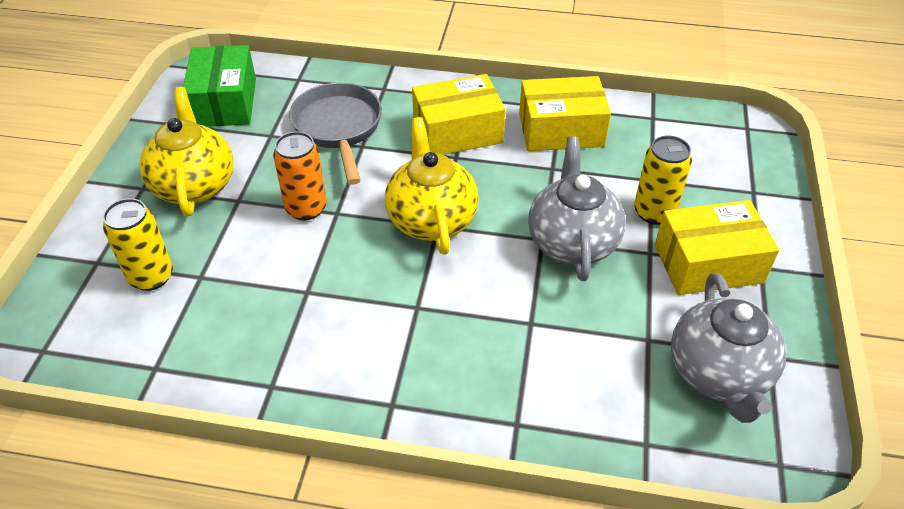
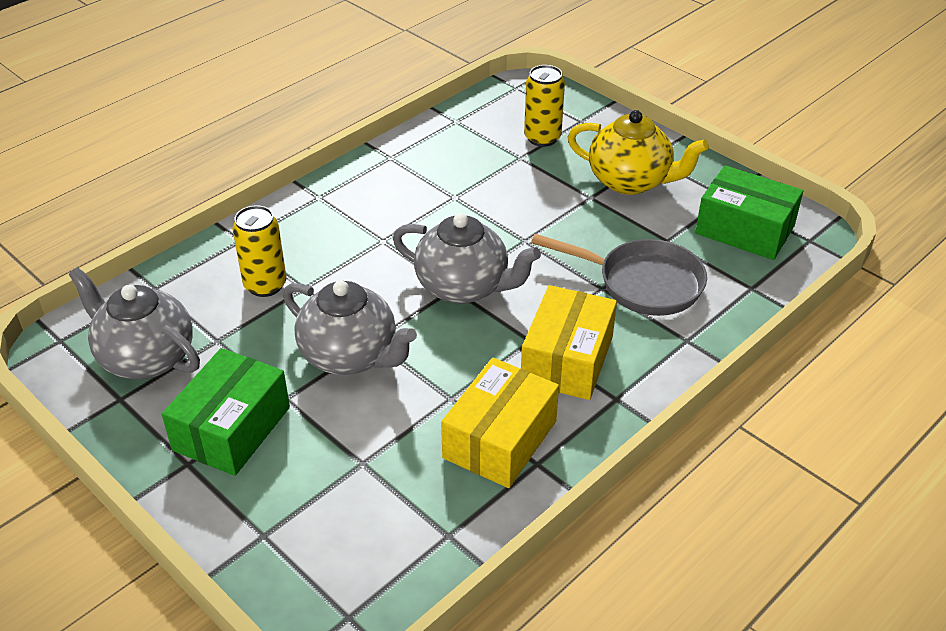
camera: 125 degrees right, 5 degrees down
(306, 208) = (546, 226): orange can -> none
(431, 219) = (464, 287): yellow teapot -> grey teapot
(654, 212) = (322, 434): yellow can -> yellow can (265, 285)
(708, 263) = (232, 428): yellow box -> green box

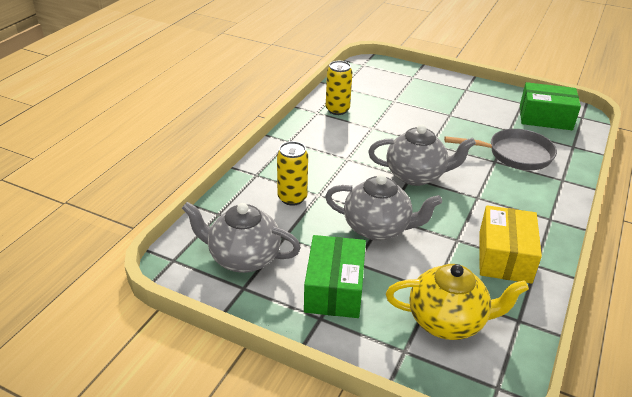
camera: 20 degrees left, 5 degrees down
(542, 138) = (398, 88): yellow can -> yellow can (337, 110)
(567, 359) = (507, 203): yellow box -> none
(631, 181) = (465, 103): yellow teapot -> yellow teapot (448, 321)

